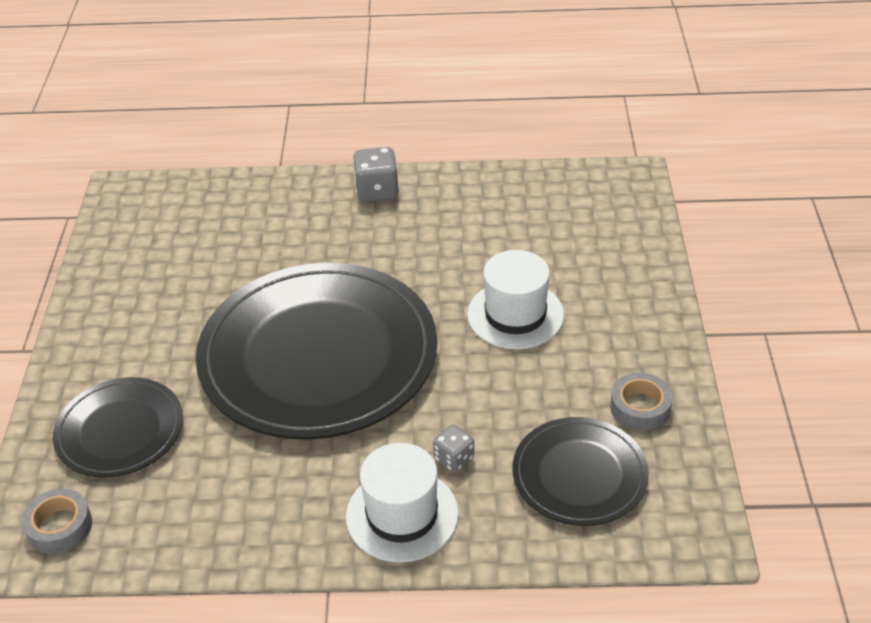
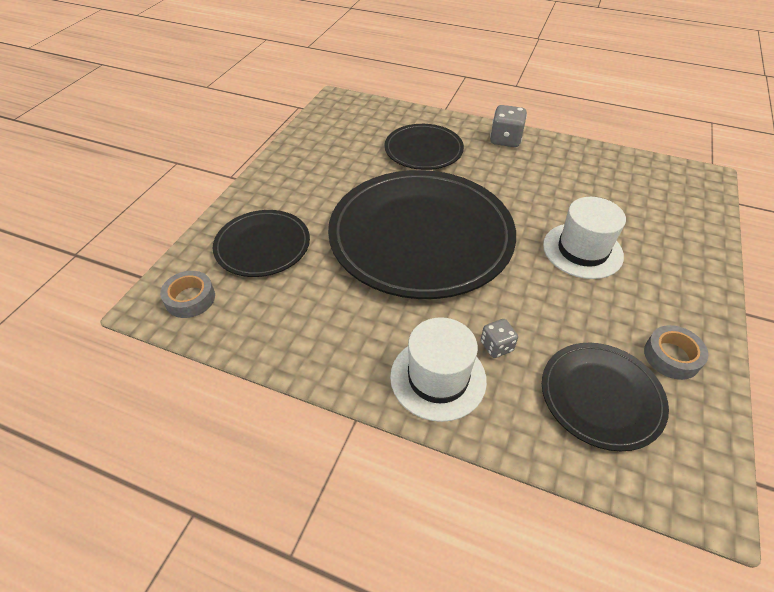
camera: 20 degrees right, 5 degrees up
(275, 236) = (423, 150): none -> black plate

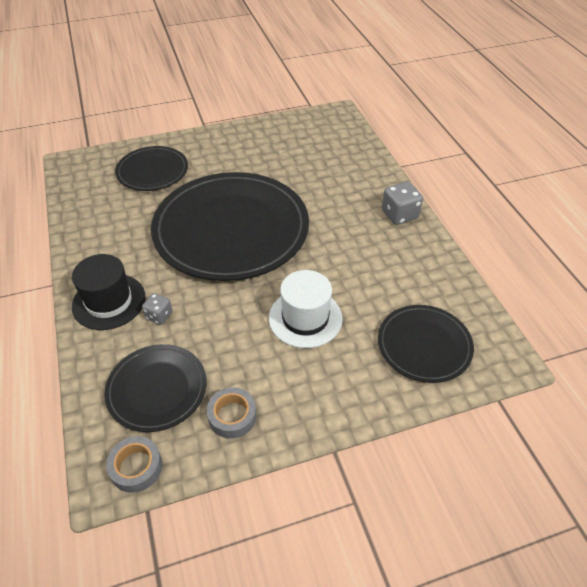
camera: 50 degrees right, 0 degrees up
(190, 299) = (85, 172): grey tape -> grey tape (136, 467)
(423, 150) = (330, 182): black plate -> black plate (424, 345)
(438, 378) = (109, 301): white hat -> black hat

